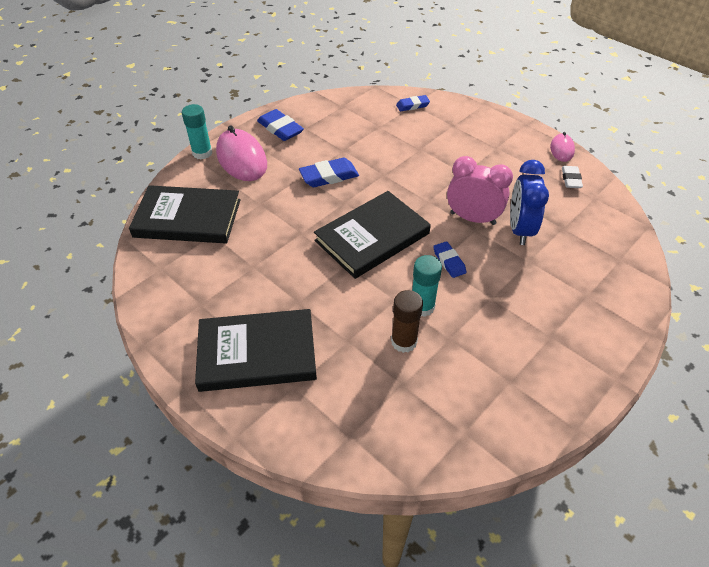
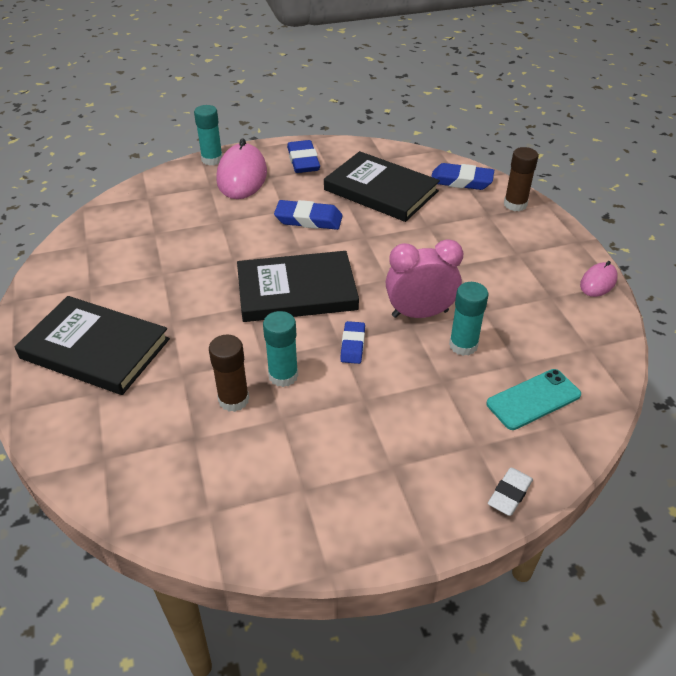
camera: 30 degrees right, 5 degrees down
(187, 218) = (147, 211): black book -> black book (381, 190)
(412, 105) = (461, 181): blue eraser -> blue eraser, size x1.58
(464, 111) = (515, 204): none -> brown glue stick
(472, 218) = (420, 314): pink clock -> pink clock turned 60 degrees counterclockwise
(520, 229) = (463, 345): blue clock -> turquoise glue stick
(571, 179) = (578, 317): white eraser -> white eraser (509, 494)
(592, 248) = (533, 399): none -> turquoise phone

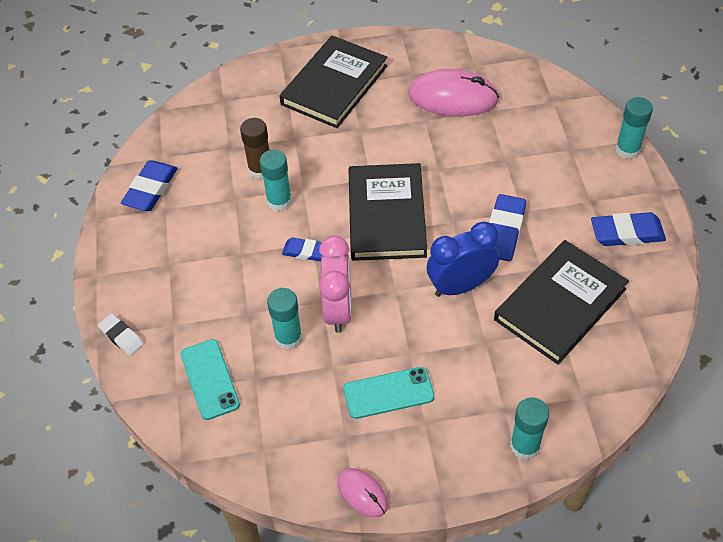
camera: 100 degrees right, 10 degrees up
(242, 176) = (592, 176): pink mouse -> pink mouse (453, 97)
(374, 241) = (460, 286): none -> blue clock
(461, 181) = (581, 395): blue eraser -> blue eraser (151, 189)
(498, 275) = (388, 393): none -> turquoise phone
(515, 204) = (524, 445): brown glue stick -> turquoise glue stick

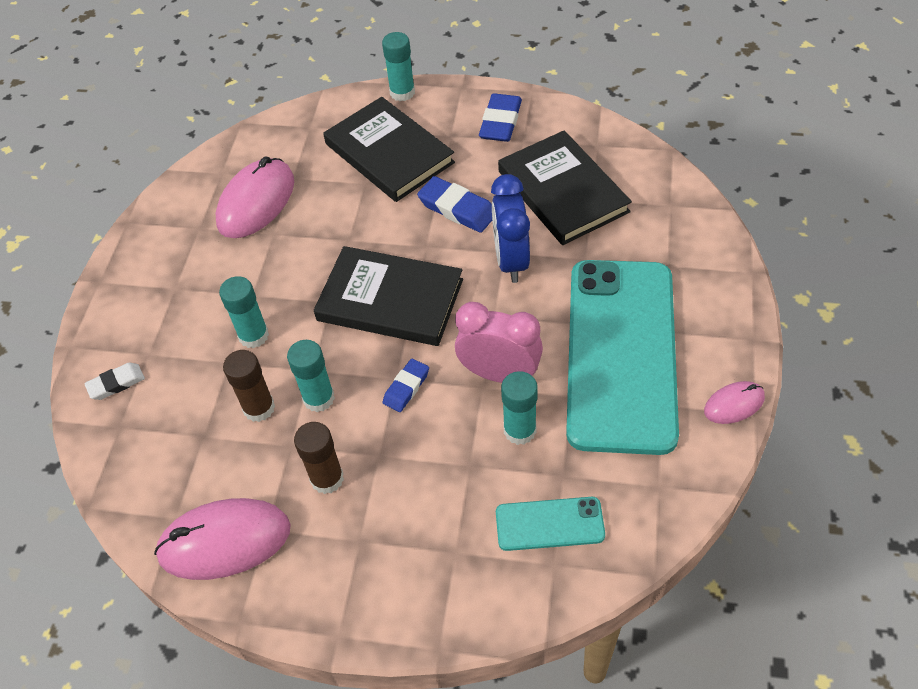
camera: 70 degrees left, 0 degrees up
(121, 336) = (451, 617): white eraser -> white eraser (116, 383)
(151, 189) = (224, 541): blue eraser -> pink mouse
(213, 229) = (327, 478): none -> brown glue stick
(334, 85) = (169, 304): black book -> black book (389, 153)
(388, 393) = (621, 353): turquoise phone -> turquoise phone, size x2.37
(524, 445) = (711, 260): turquoise glue stick -> turquoise glue stick (253, 336)

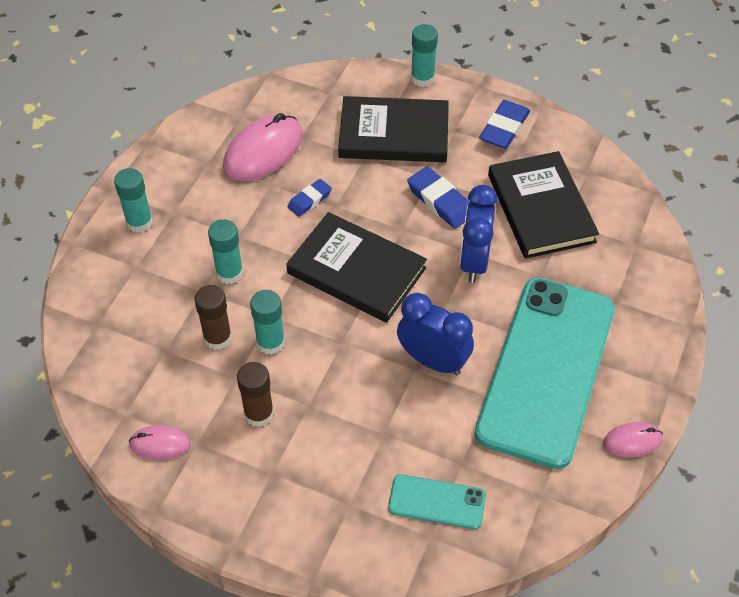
camera: 10 degrees right, 0 degrees up
(116, 383) = (103, 286): white eraser -> none
(224, 541) = (160, 444): pink mouse -> pink mouse, size x0.53
(389, 153) = (394, 134): black book -> black book turned 60 degrees counterclockwise
(406, 387) = (348, 352): blue eraser -> blue eraser (309, 200)
(499, 374) = (433, 361): pink clock -> blue clock
(520, 430) = (435, 415): turquoise glue stick -> turquoise glue stick (139, 222)

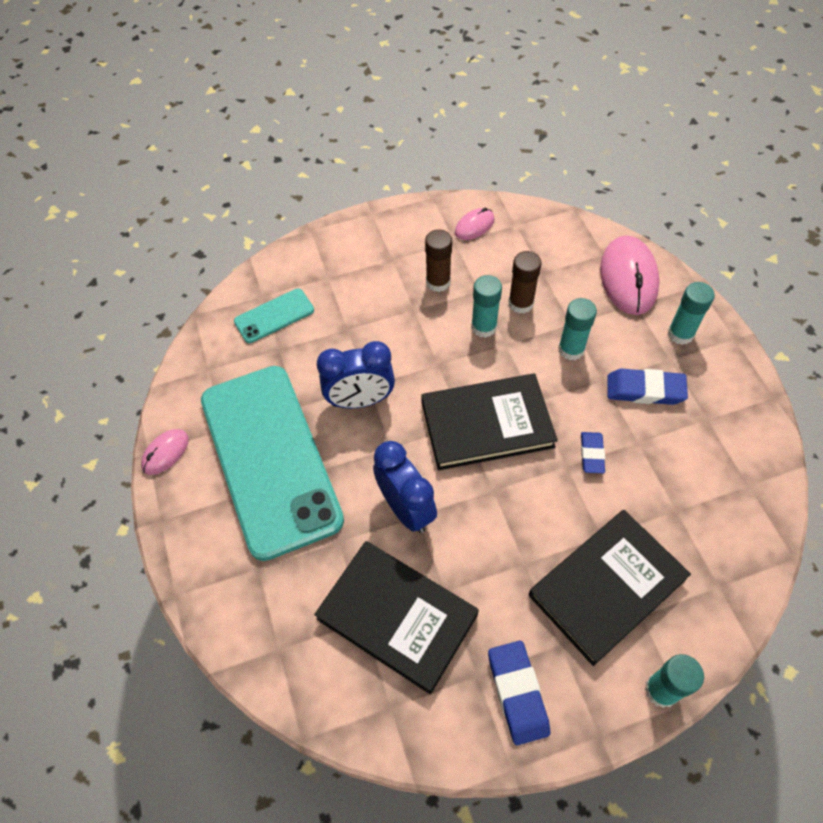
camera: 140 degrees right, 5 degrees up
(263, 151) = (683, 467): pink mouse -> pink mouse (628, 278)
(440, 201) = (490, 545): blue eraser -> blue eraser (645, 390)

